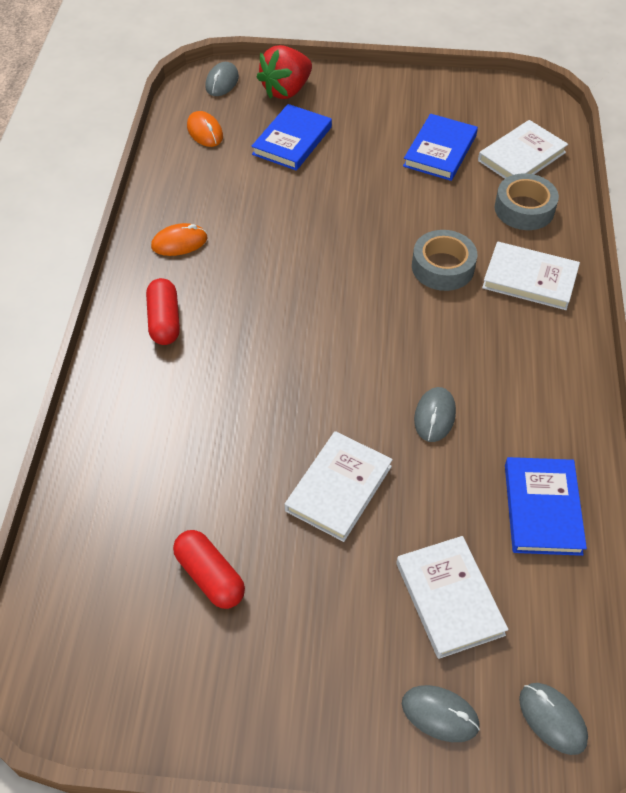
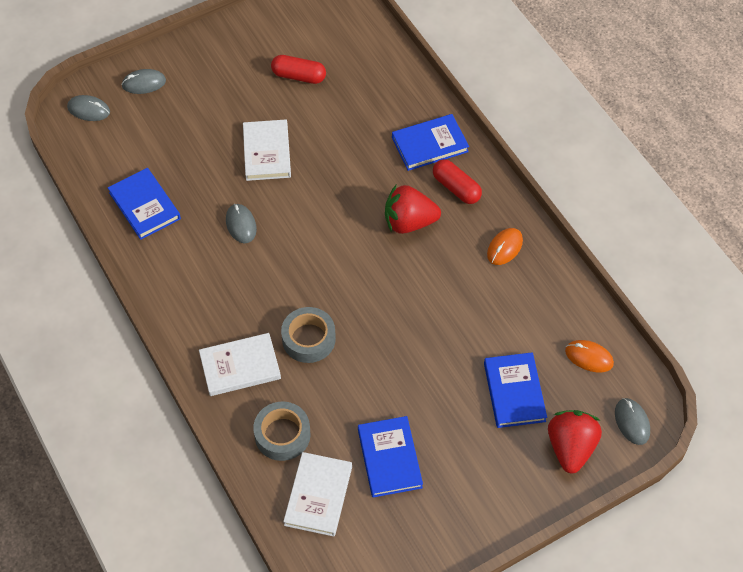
camera: 145 degrees right, 5 degrees up
(142, 382) = (430, 145): none -> blue book
(247, 315) = (409, 222): none -> red strawberry
(449, 598) = (169, 133): white book -> none

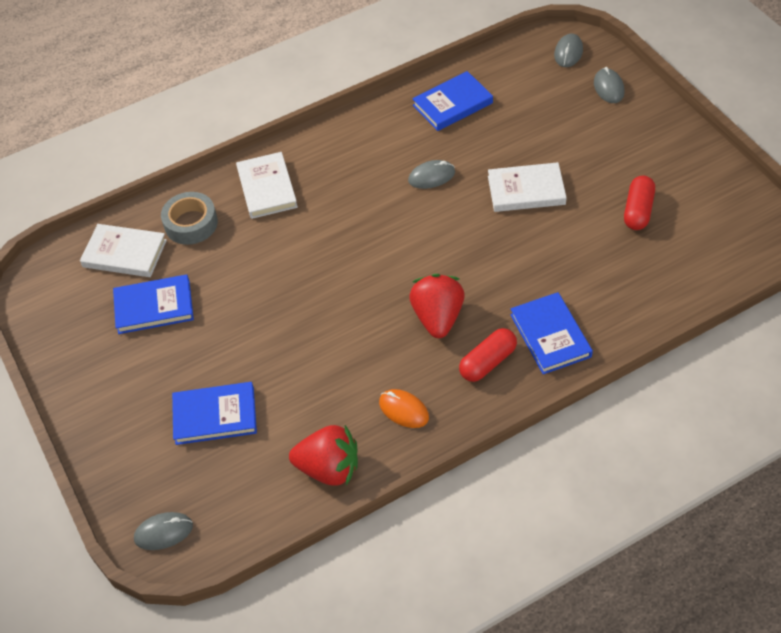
camera: 95 degrees right, 5 degrees down
(308, 339) = (293, 237): grey tape -> none
(570, 448) = (141, 468): red strawberry -> red strawberry (329, 468)
(589, 357) = (251, 492): orange mouse -> none

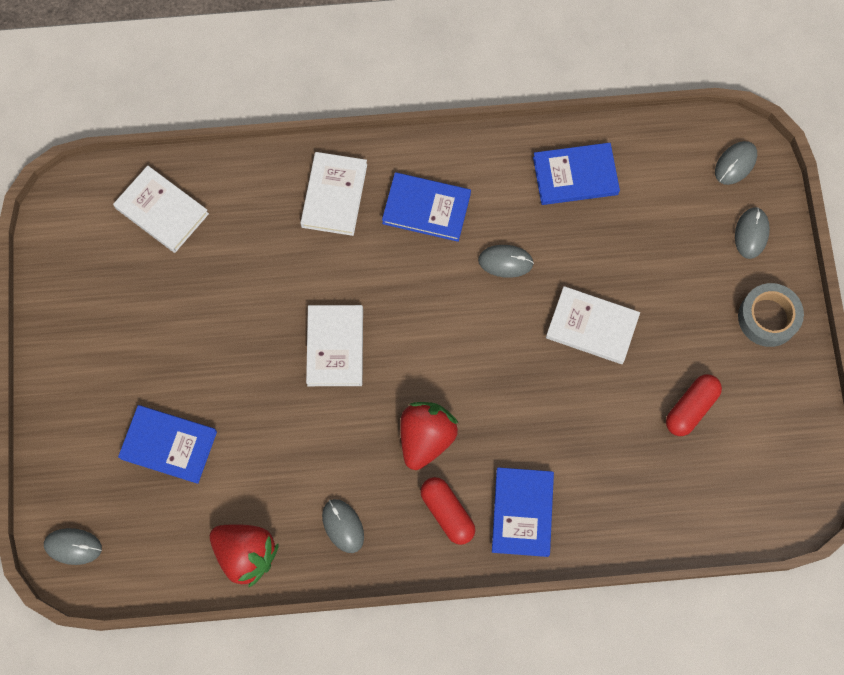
camera: 20 degrees right, 20 degrees up
(154, 307) = (164, 291): blue book -> blue book (426, 209)
(191, 224) = (240, 205): grey tape -> grey tape (768, 318)
(324, 286) = (335, 347): none -> white book
(404, 410) = (343, 526): orange mouse -> grey mouse
(488, 362) = (447, 512): red capsule -> red capsule turned 75 degrees clockwise

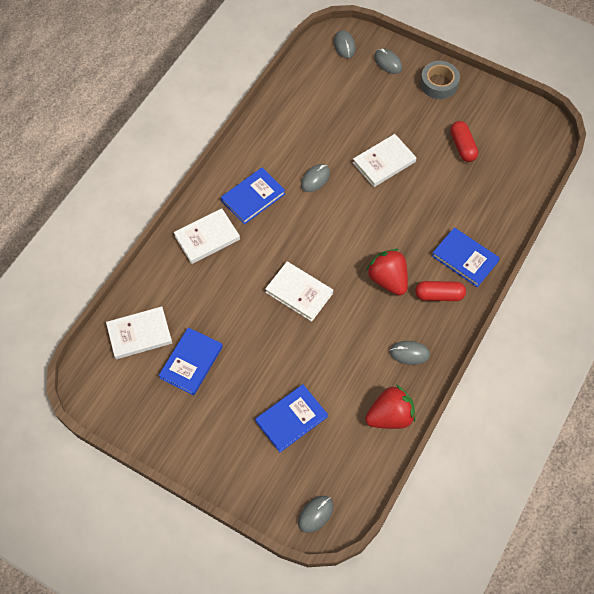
camera: 55 degrees left, 10 degrees down
(334, 195) = (207, 237): white book -> white book turned 75 degrees counterclockwise
(575, 176) = (292, 117): blue book -> blue book (191, 362)

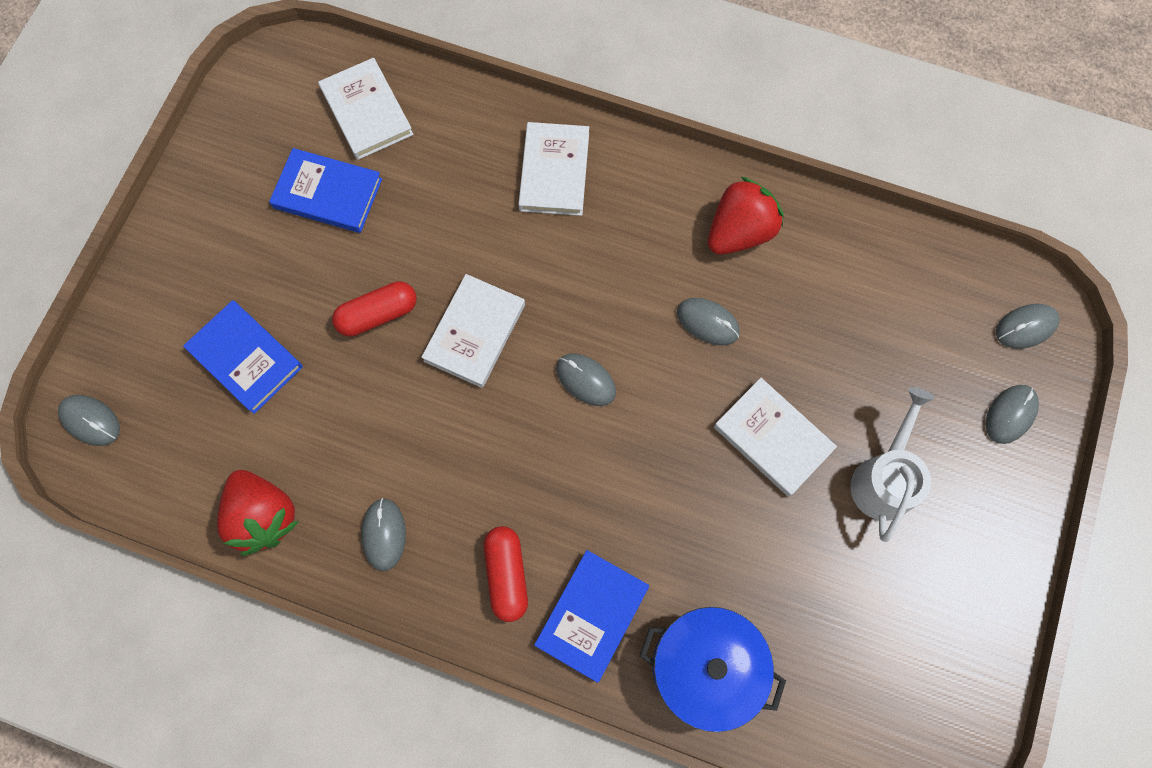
camera: 80 degrees right, 10 degrees up
(207, 237) = (554, 172): white book -> white book turned 45 degrees clockwise
(253, 197) = (647, 227): blue book -> none
(337, 241) = (585, 380): none -> grey mouse
(388, 279) = (524, 478): red strawberry -> red strawberry (739, 232)
(411, 120) = (884, 477): none -> white watering can
(439, 84) = (988, 521): grey tape -> none
(462, 146) = (847, 585): red capsule -> red capsule (378, 314)
(495, 213) = (705, 667): none -> blue pot

